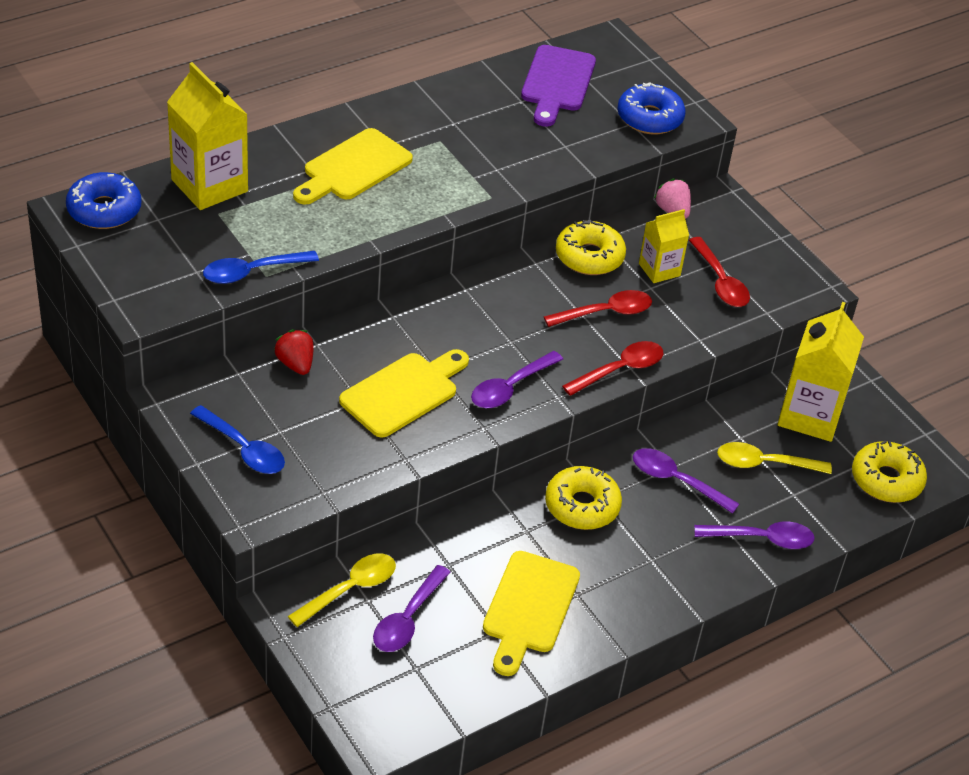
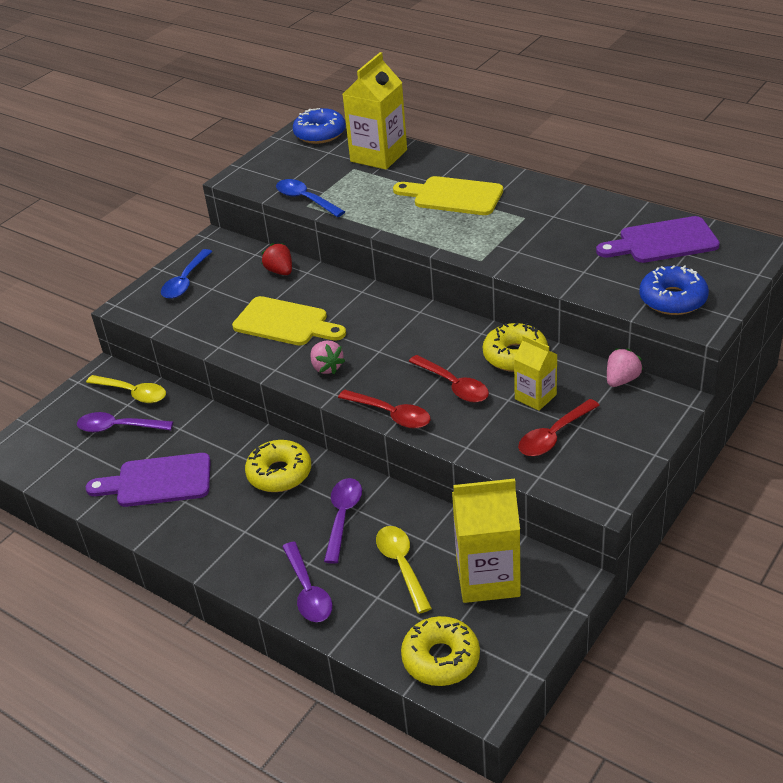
camera: 75 degrees right, 5 degrees down
(295, 364) = (280, 271): red strawberry -> red strawberry turned 75 degrees counterclockwise
(510, 388) = (327, 367): purple spoon -> pink strawberry
(529, 608) = (158, 481): yellow cutting board -> purple cutting board

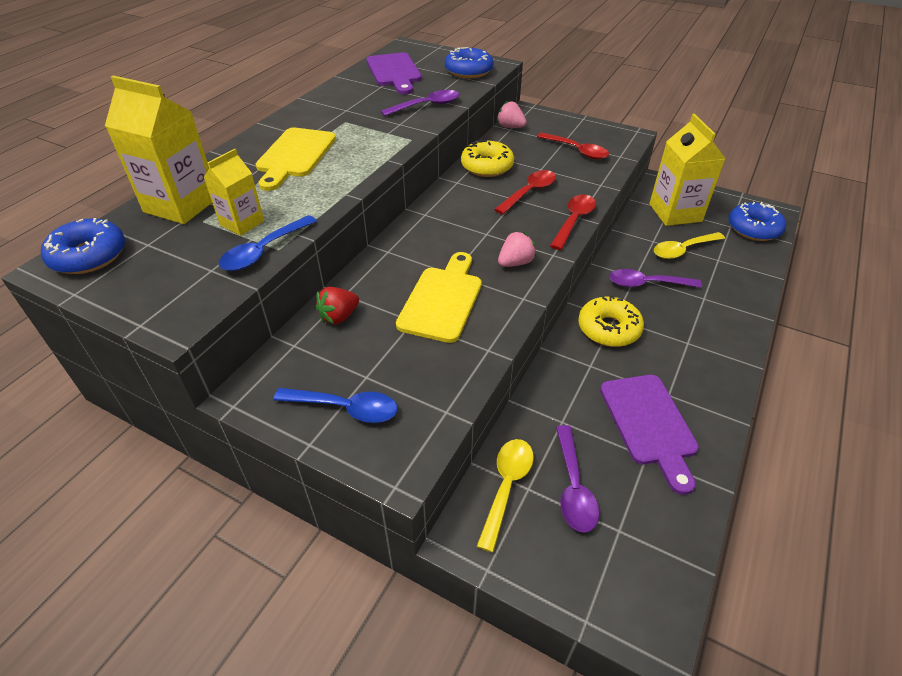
camera: 100 degrees left, 5 degrees up
(308, 591) = (733, 295): purple spoon -> purple spoon (427, 106)
(441, 658) = (753, 229): yellow donut -> blue donut
(535, 397) = (535, 158): yellow carton -> yellow carton (242, 223)

